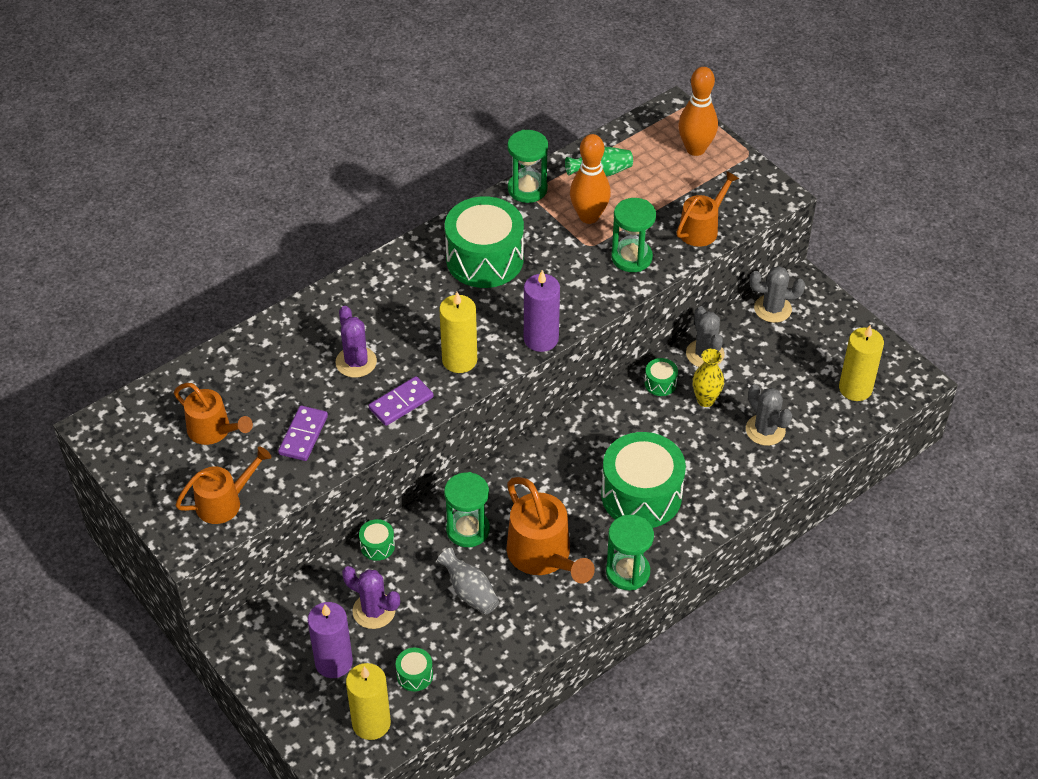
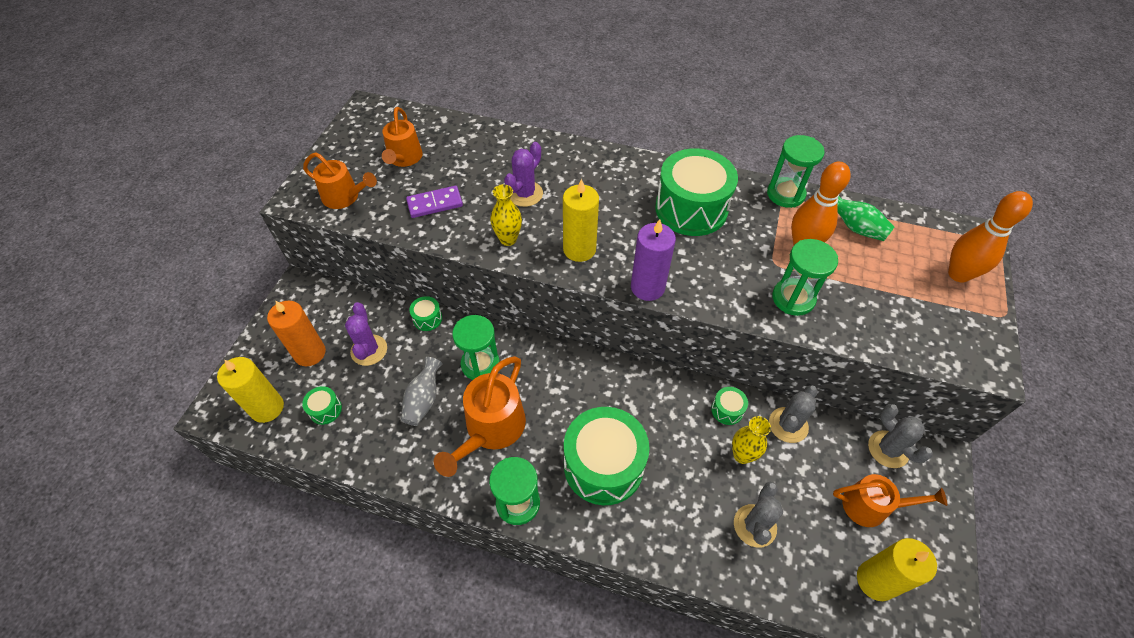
camera: 55 degrees right, 5 degrees up
(334, 662) = (310, 353): purple candle -> orange candle
(401, 403) = (508, 239): purple domino -> yellow vase
(702, 228) = (881, 330): orange watering can -> orange watering can (872, 506)

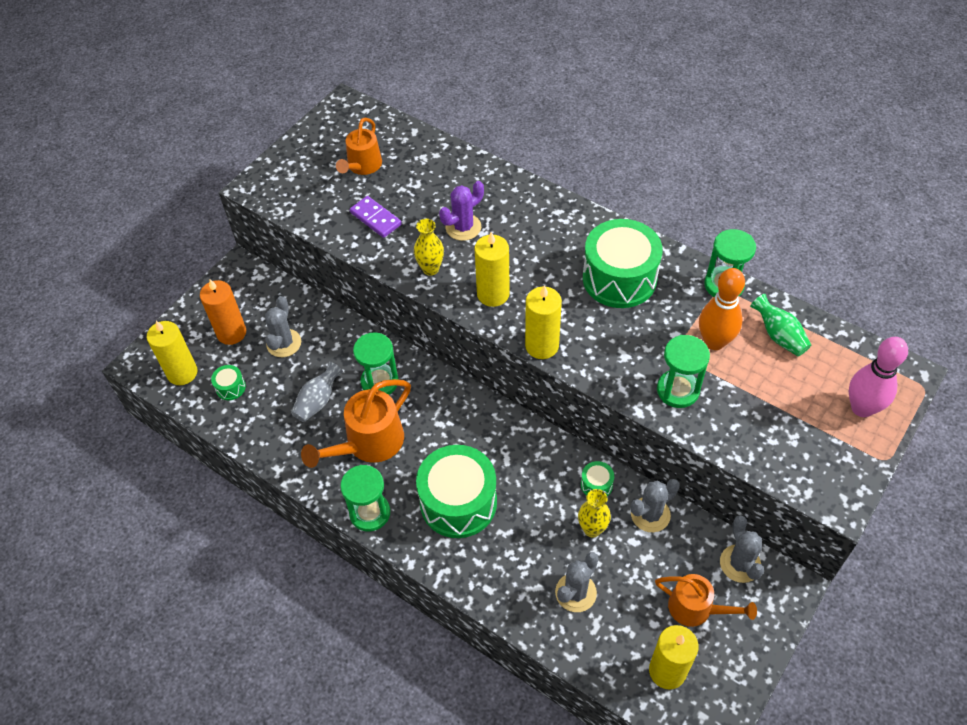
camera: 20 degrees right, 0 degrees up
(345, 197) = (297, 194): orange watering can -> none
(369, 350) = (284, 343): purple cactus -> grey cactus
(427, 319) = (346, 326): green drum -> none
(435, 203) = (375, 218): purple domino -> purple domino turned 45 degrees clockwise
(647, 287) = (542, 346): purple candle -> yellow candle
(958, 274) = (862, 408): orange bowling pin -> pink bowling pin

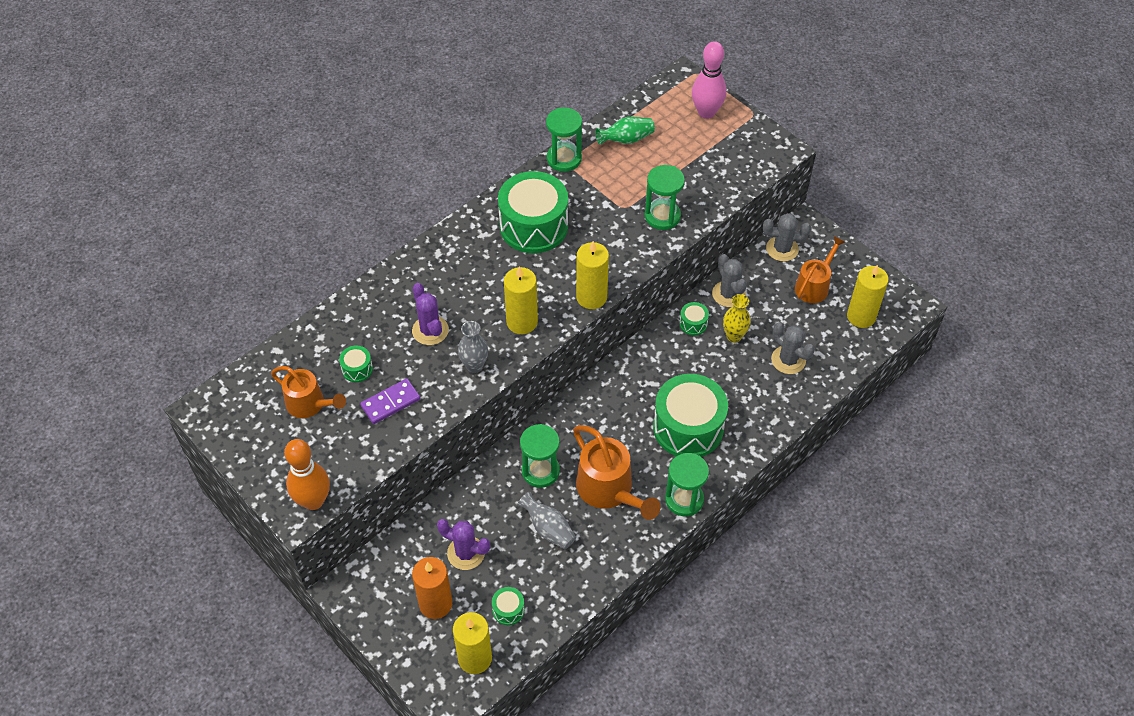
camera: 80 degrees left, 0 degrees up
(284, 343) = (466, 553): grey cactus -> purple cactus
(407, 187) = (357, 369): none -> green drum
(430, 269) = (474, 366): yellow vase -> grey vase
(714, 342) = (621, 180): orange bowling pin -> orange bowling pin (313, 501)

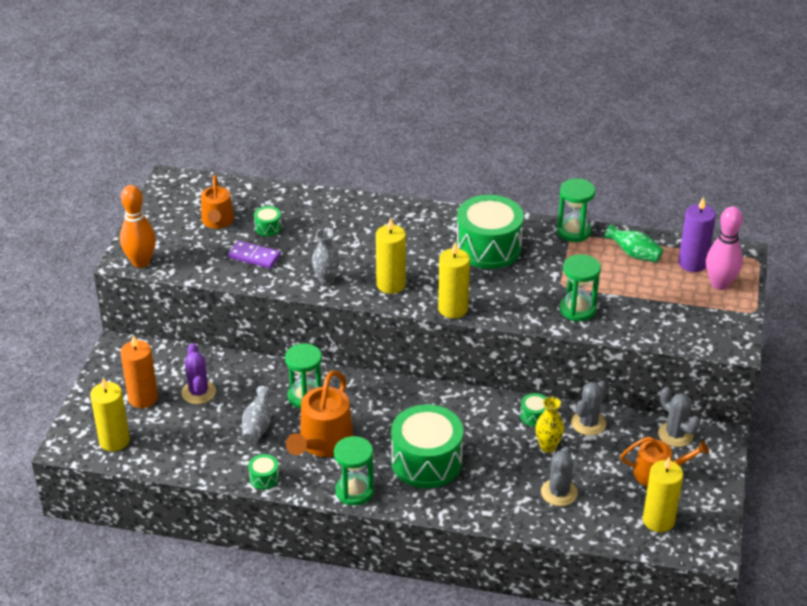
camera: 55 degrees right, 15 degrees down
(430, 330) = (336, 244): purple cactus -> none
(508, 610) = (168, 439): green drum -> green drum (264, 478)
(668, 112) = (692, 263): none -> purple candle

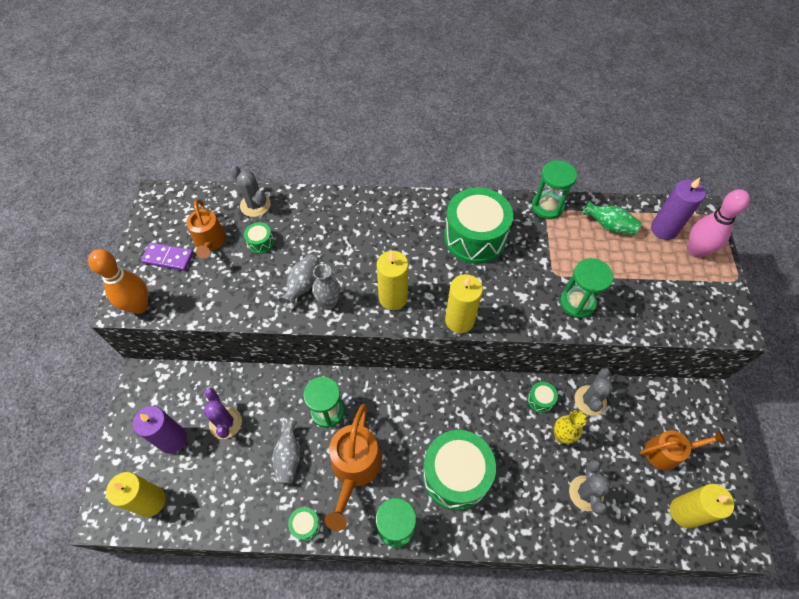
camera: 10 degrees left, 20 degrees up
(143, 398) = (172, 439): orange candle -> purple candle
(254, 256) = (253, 281): purple domino -> purple domino (168, 258)
(303, 265) = (302, 286): none -> grey vase
(675, 434) = (669, 401): grey cactus -> grey cactus (255, 205)

